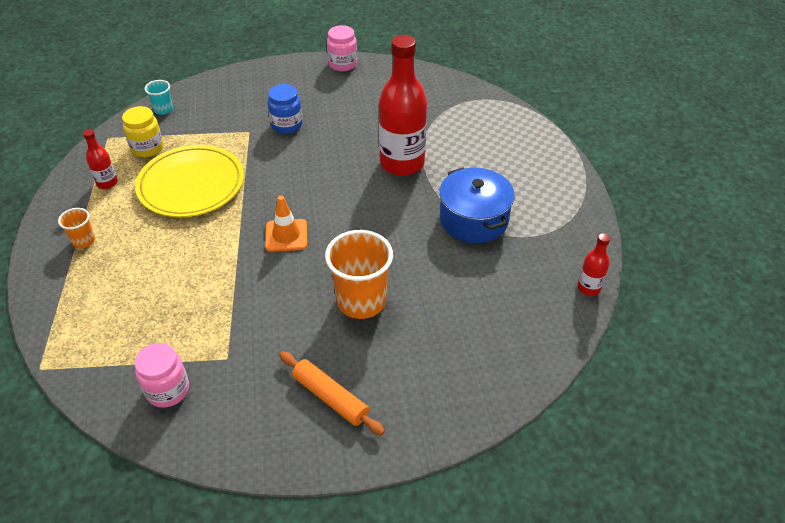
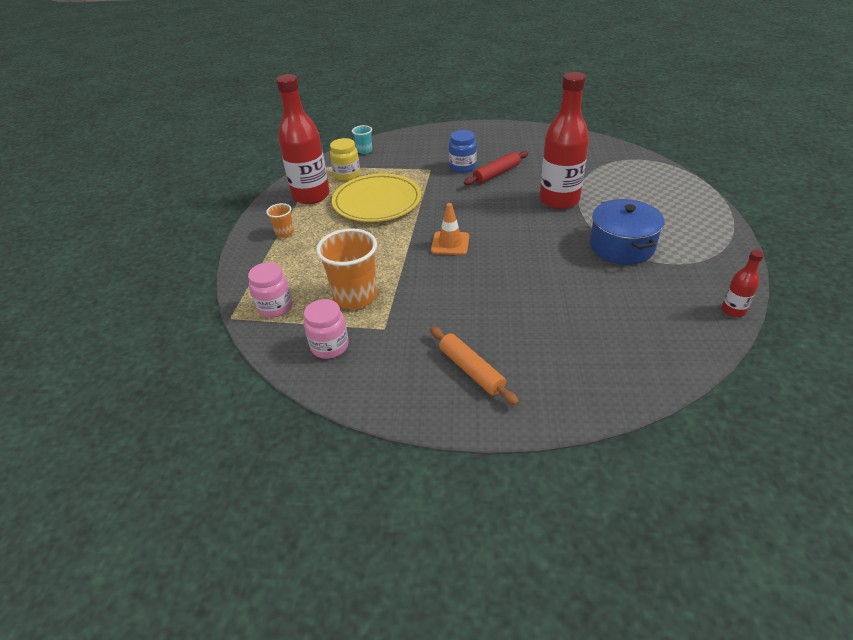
camera: 15 degrees right, 5 degrees down
(107, 183) = (311, 196): red bottle -> red bottle, size x2.21
(328, 132) = (497, 174): none -> red rolling pin
(342, 64) = (515, 129): pink jar -> pink jar (275, 307)
(361, 301) = (509, 298): orange cup -> orange cup (355, 296)

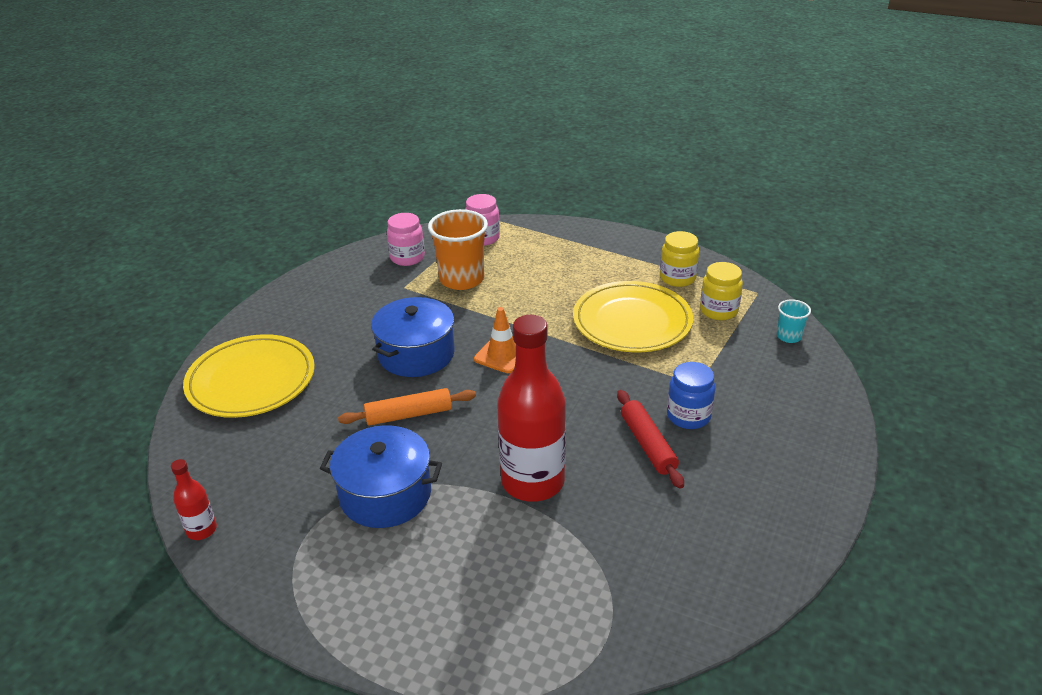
camera: 110 degrees right, 5 degrees down
(284, 233) = (605, 253): orange cup -> none
(311, 196) = (677, 278): red bottle -> yellow jar
(471, 370) = (311, 320): orange rolling pin -> orange rolling pin (409, 414)
(476, 284) = (416, 354): none -> blue pot
(581, 367) = (251, 381): none -> yellow plate

